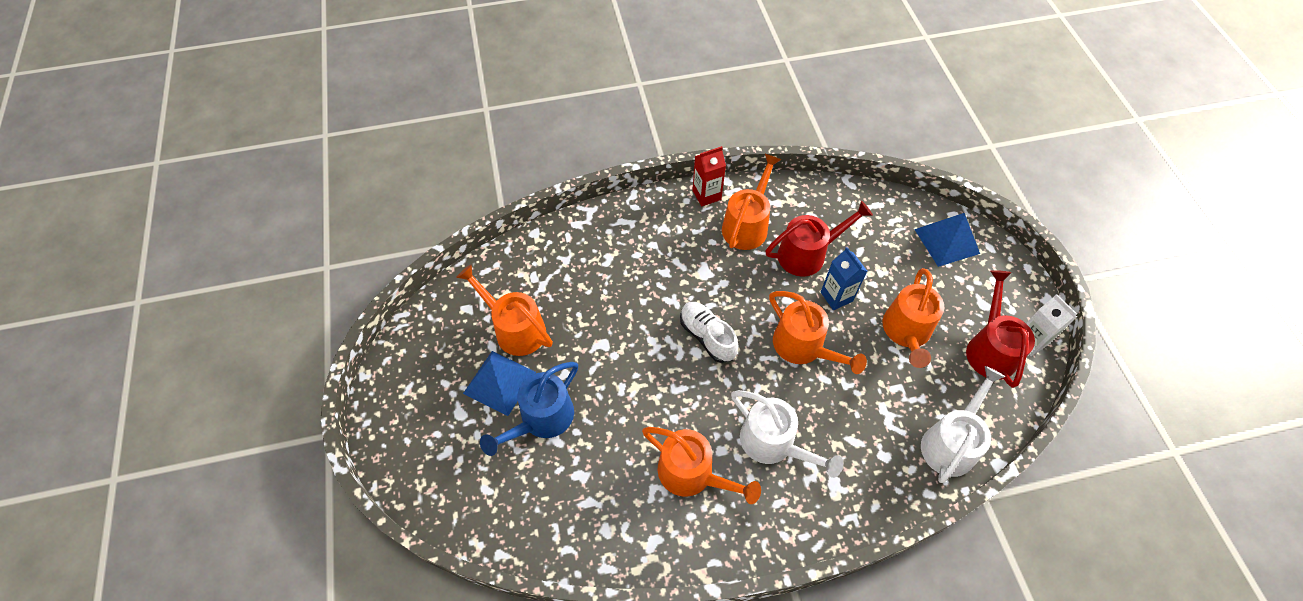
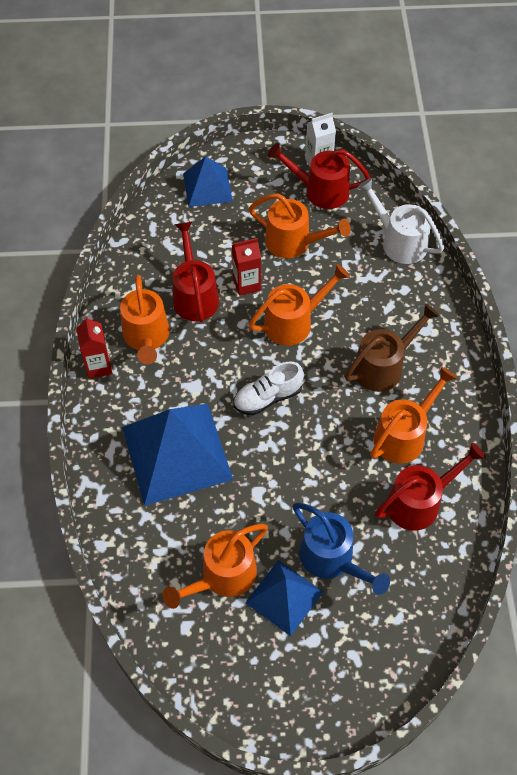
camera: 80 degrees left, 0 degrees up
(616, 499) = (420, 501): none -> red watering can
(631, 271) = (176, 453): none -> blue pyramid
(747, 224) = (146, 337): orange watering can -> orange watering can turned 135 degrees counterclockwise
(774, 444) = (384, 366): white watering can -> brown watering can
(836, 296) = (246, 284): blue carton -> red carton

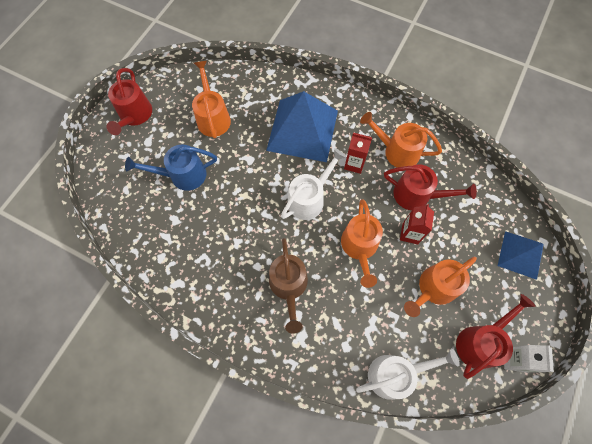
camera: 120 degrees right, 10 degrees up
(98, 366) = (388, 116): red carton -> red carton (354, 164)
(268, 397) = (309, 198): white shoe -> white watering can
(284, 597) = (180, 140): blue pyramid -> none
(404, 435) = (230, 266): orange watering can -> none
(420, 501) = (180, 246): red watering can -> red watering can (134, 116)

